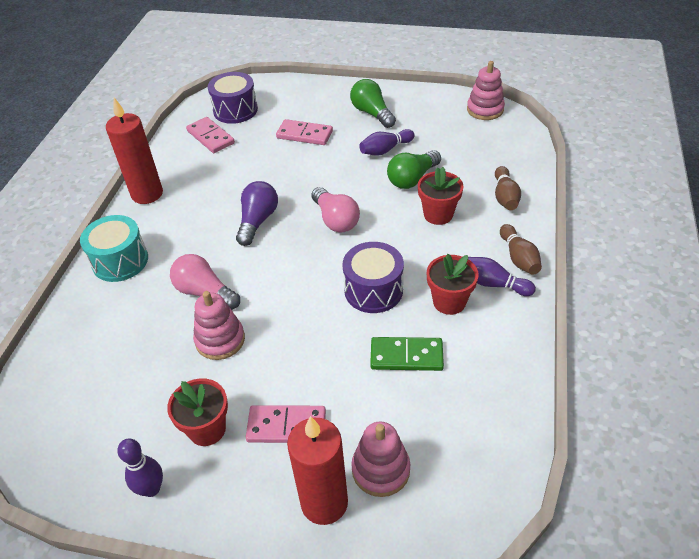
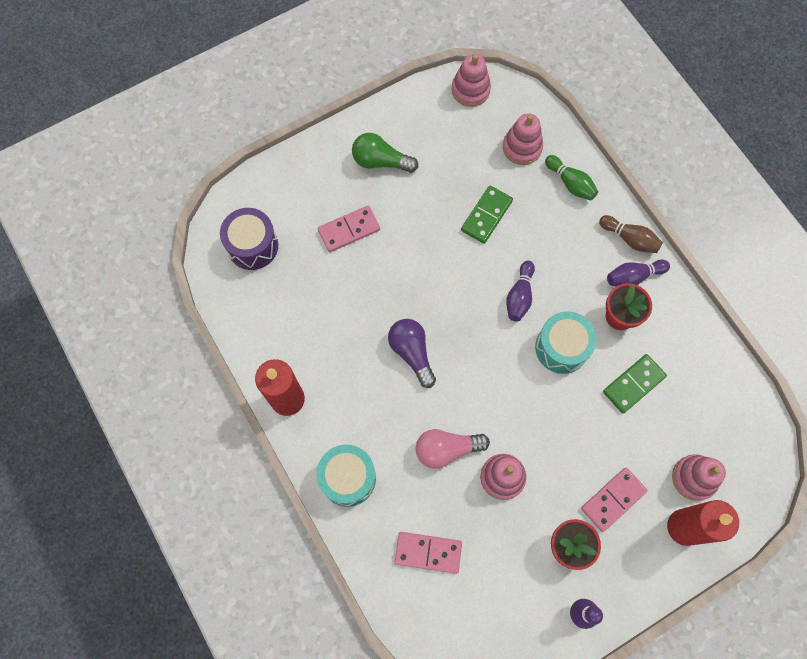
camera: 45 degrees left, 25 degrees up
(210, 137) = (267, 295): pink domino -> pink domino (428, 552)
(335, 220) = (470, 304): pink light bulb -> none
(373, 290) = (561, 348): purple drum -> turquoise drum
(385, 150) = (434, 198): purple bowling pin -> purple bowling pin (519, 296)
(412, 179) = (486, 215): green light bulb -> green domino
(438, 214) = (539, 239): red flower pot -> none
(488, 157) = (522, 147): none -> pink stacking toy
(505, 197) = (570, 183): brown bowling pin -> green bowling pin

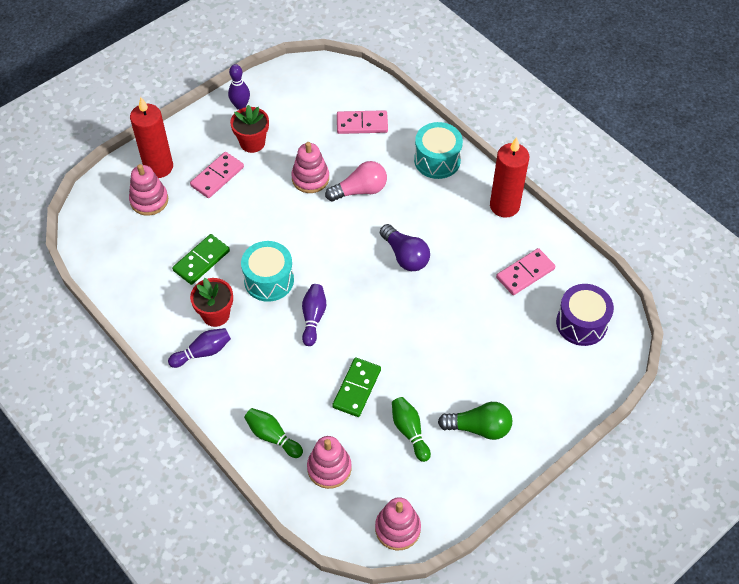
camera: 170 degrees right, 15 degrees down
(349, 230) = (492, 352): pink domino -> pink domino (525, 273)
(444, 168) = (409, 431): none -> green bowling pin
(629, 239) = (207, 388): brown bowling pin -> none

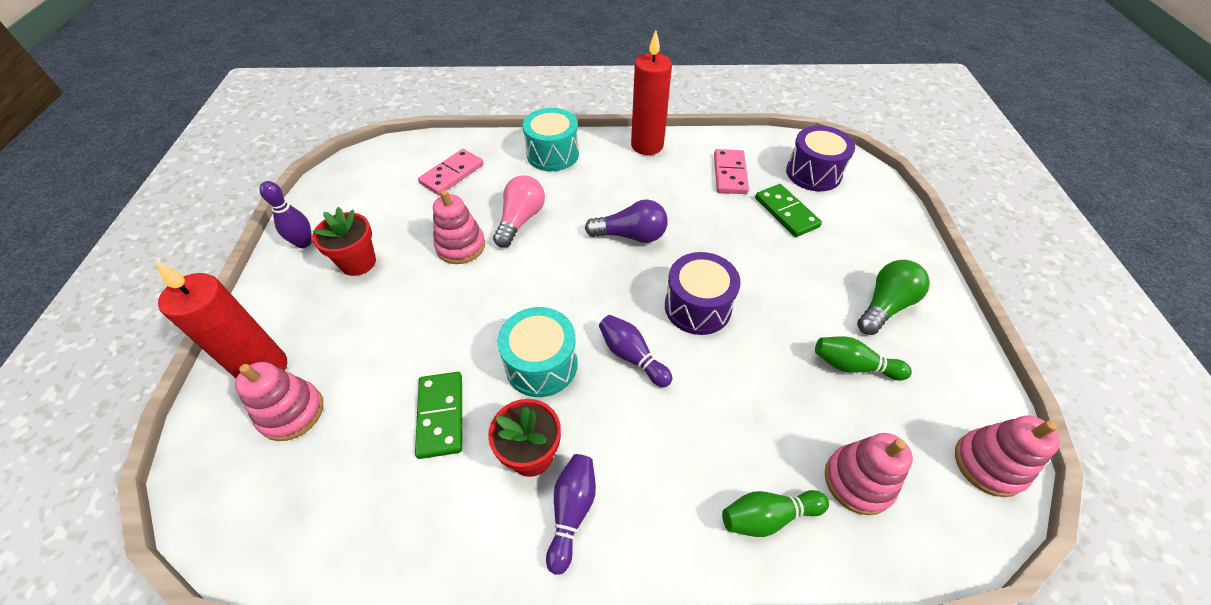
camera: 50 degrees left, 5 degrees down
(217, 177) = (355, 320): pink domino -> none
(357, 388) = (760, 377): green domino -> green domino (786, 212)
(380, 327) = (697, 307): none -> purple drum

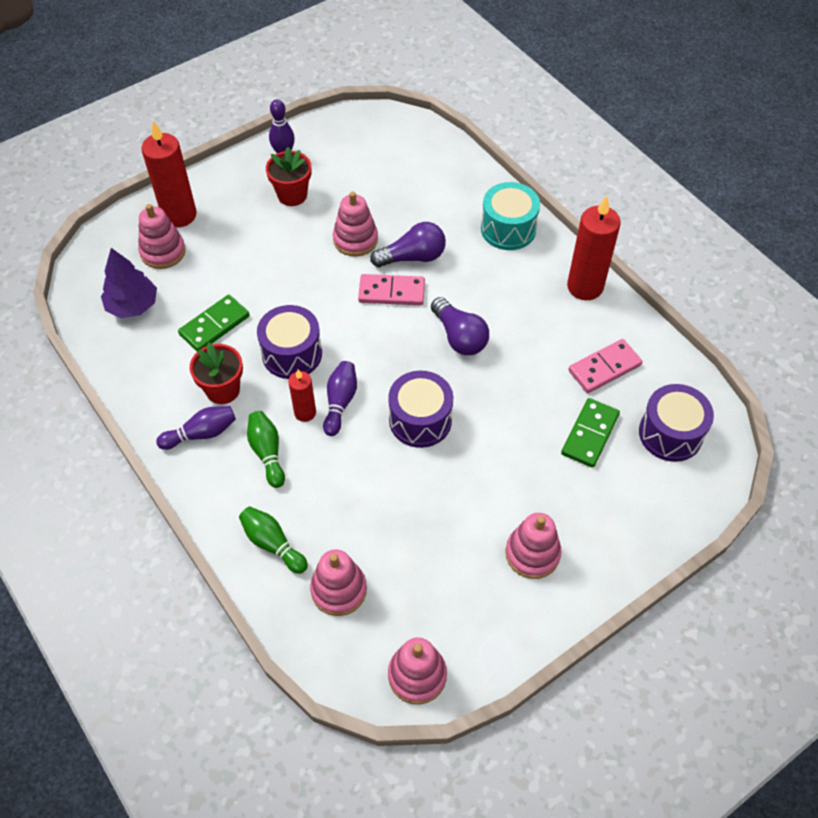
camera: 55 degrees right, 5 degrees up
(328, 488) = (133, 305): none -> purple tree
(452, 174) = (423, 182): pink domino -> pink domino (391, 292)
(521, 220) = (413, 257): pink light bulb -> purple light bulb
(541, 364) = (292, 354): turquoise drum -> purple drum
(621, 392) = (305, 413): none -> red candle
(853, 366) = (444, 551): green bowling pin -> green bowling pin (267, 453)
(885, 306) = (532, 553): green light bulb -> pink stacking toy

